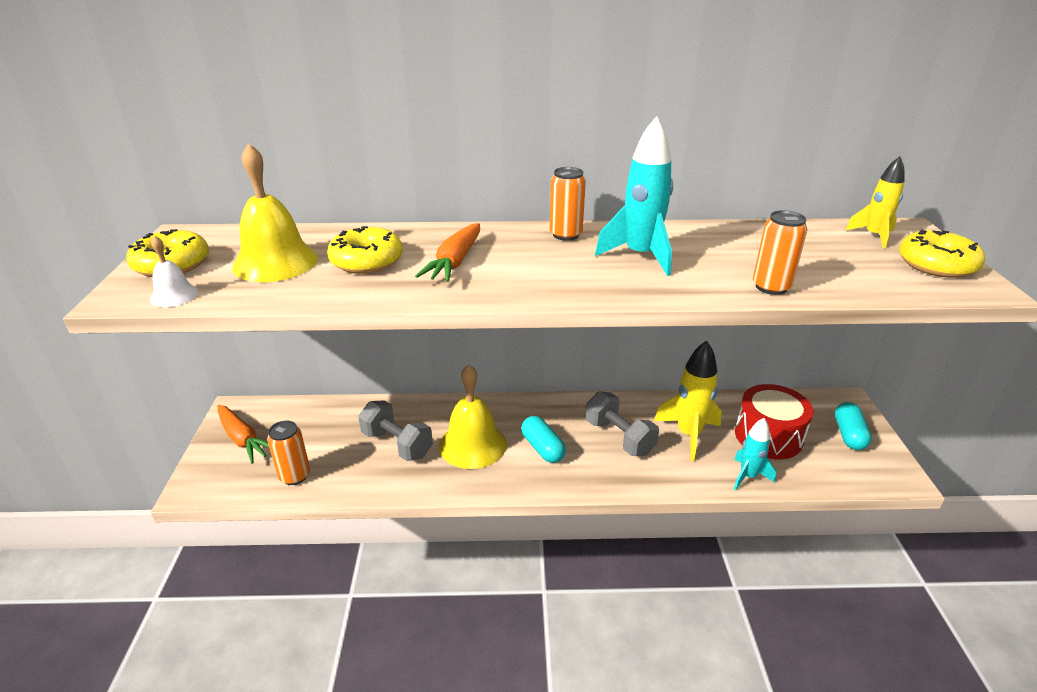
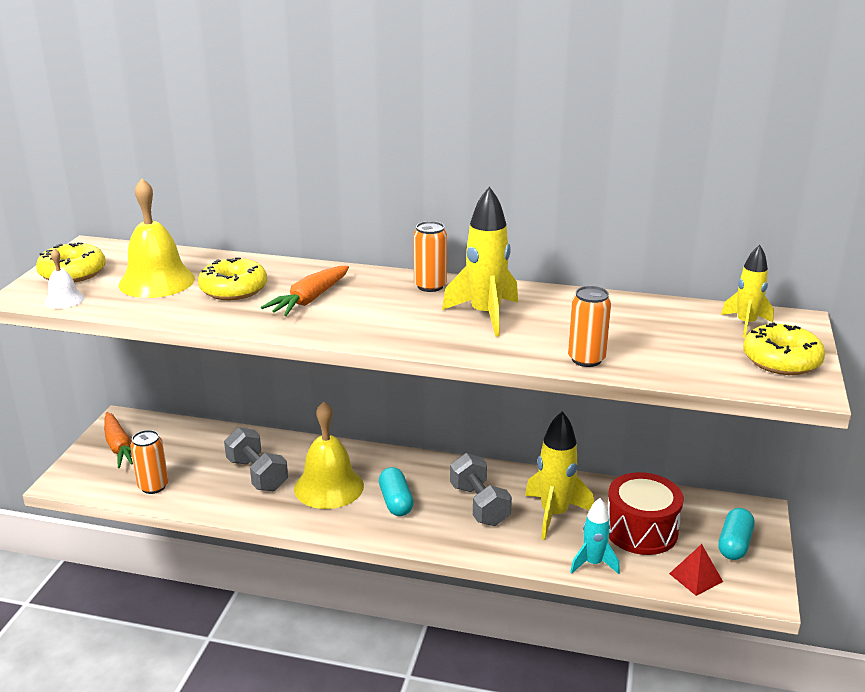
camera: 15 degrees right, 5 degrees down
(640, 256) = (485, 315): turquoise rocket -> yellow rocket
(838, 472) = (695, 577): none -> red pyramid

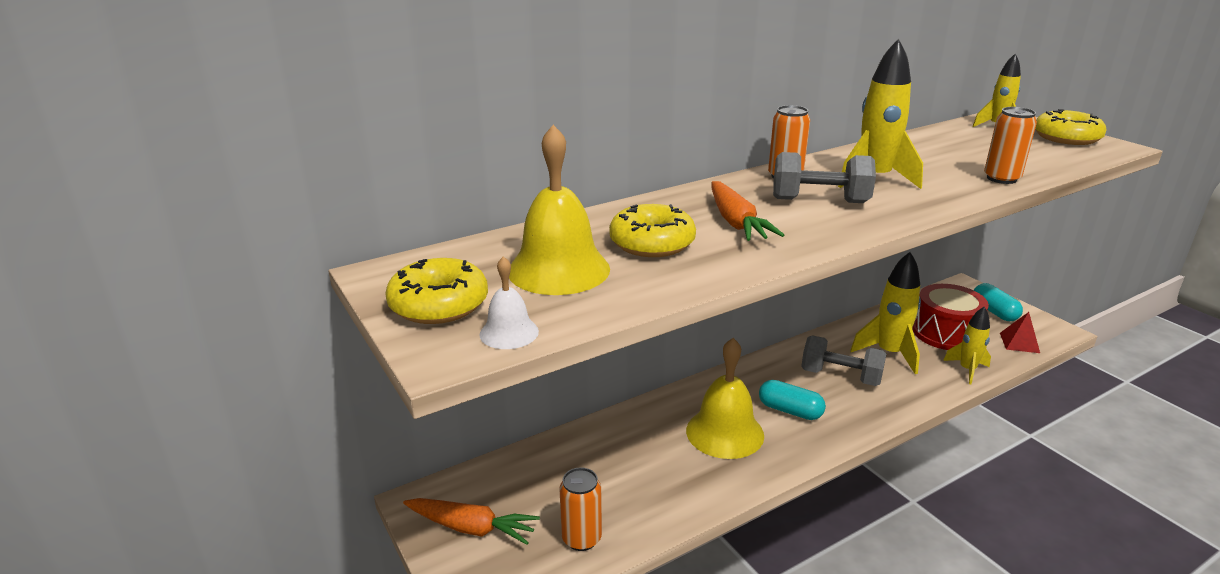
camera: 45 degrees left, 0 degrees up
(257, 475) = (652, 462): grey dumbbell -> grey dumbbell (819, 201)
(593, 563) = (967, 370): turquoise rocket -> yellow rocket

